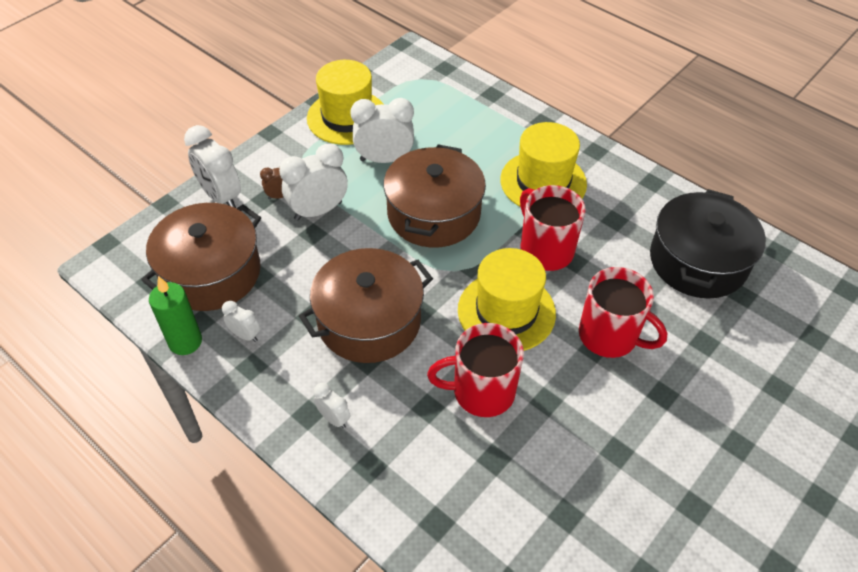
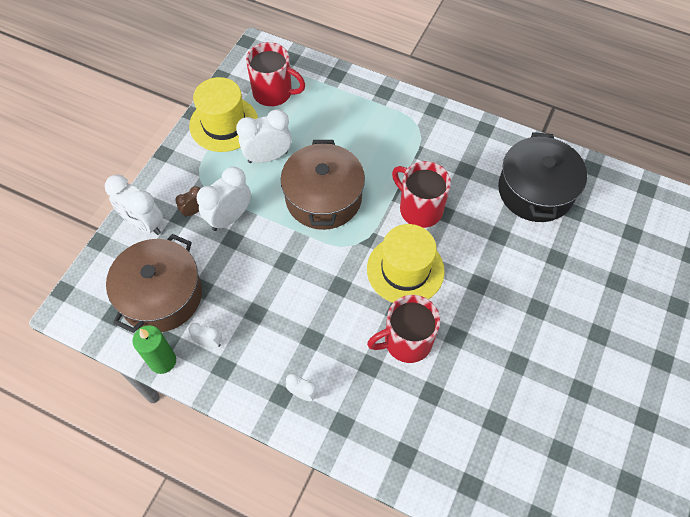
camera: 15 degrees left, 10 degrees up
(369, 321) = (303, 305): brown pot -> none
(543, 182) = (401, 148): yellow hat -> none
(609, 336) = (487, 271): red mug -> red mug (274, 93)

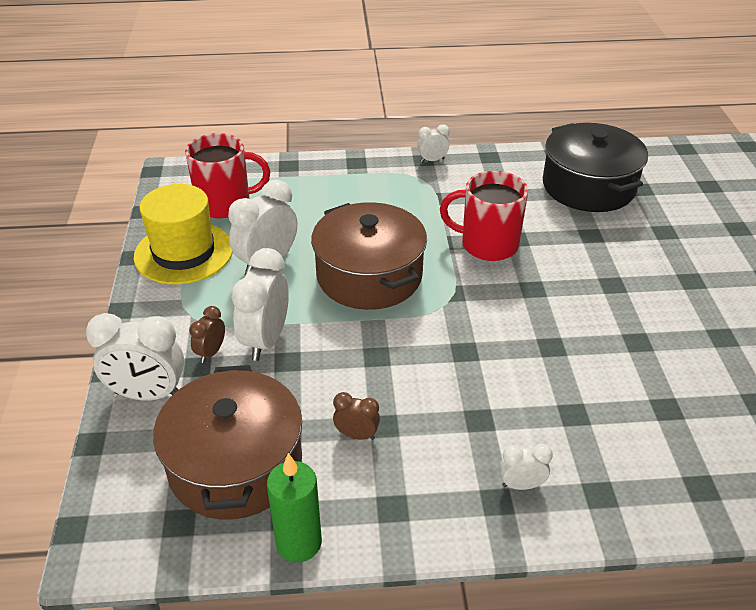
camera: 30 degrees left, 20 degrees down
(209, 342) = (348, 488): white clock -> white clock (432, 160)
(236, 311) = (356, 435): none -> brown clock
(405, 270) = (524, 304): yellow hat -> none
(406, 341) = (591, 371): red mug -> none

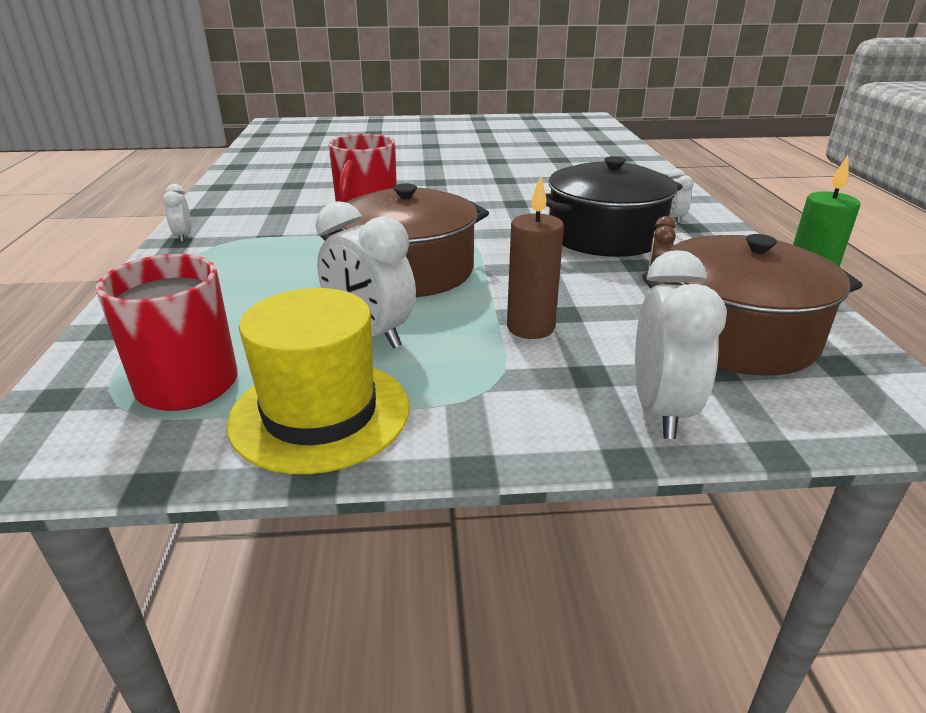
camera: 90 degrees left, 10 degrees down
(211, 352) = (562, 365): brown clock -> none
(266, 340) = (530, 328): white clock -> brown candle
(588, 186) = (287, 179): black pot -> black pot (605, 235)

